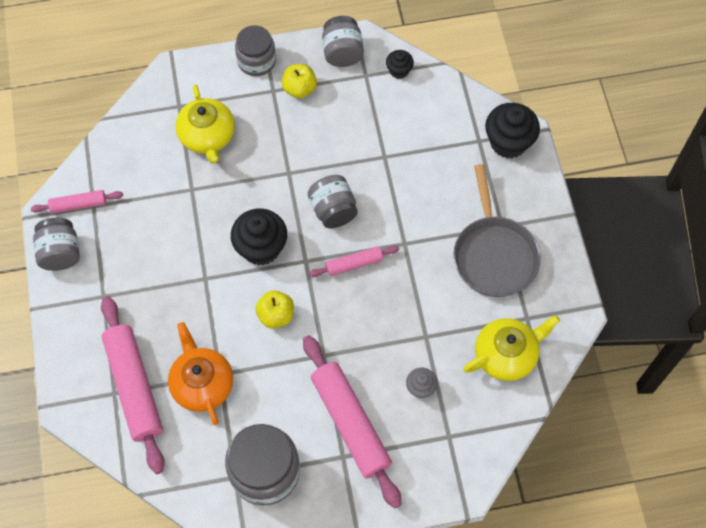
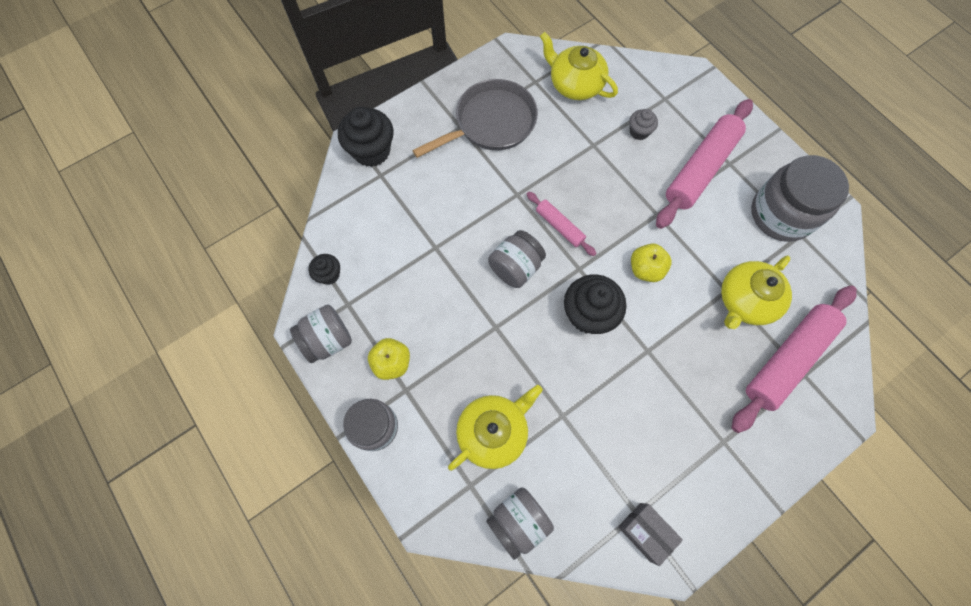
camera: 115 degrees left, 5 degrees up
(61, 253) = (708, 517): grey jar -> grey jar (518, 521)
(78, 205) = (645, 531): pink rolling pin -> grey box
(202, 383) = (745, 301): orange teapot -> yellow teapot

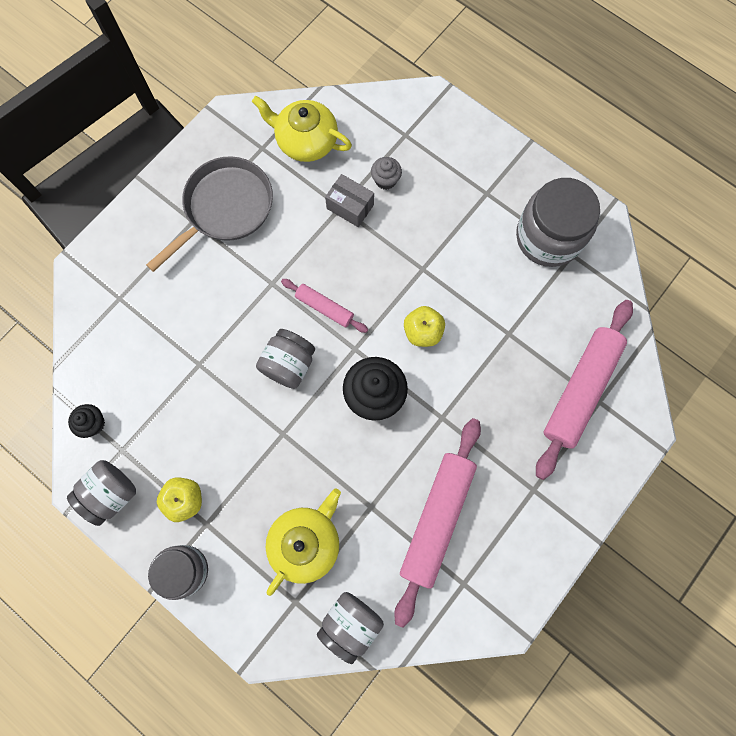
camera: 15 degrees left, 5 degrees up
(371, 151) = (102, 273): black cupcake -> none
(645, 531) = (475, 599): grey box -> grey box (350, 206)
(701, 169) = (458, 207): pink rolling pin -> pink rolling pin (437, 519)
(745, 301) = (528, 340): yellow teapot -> none

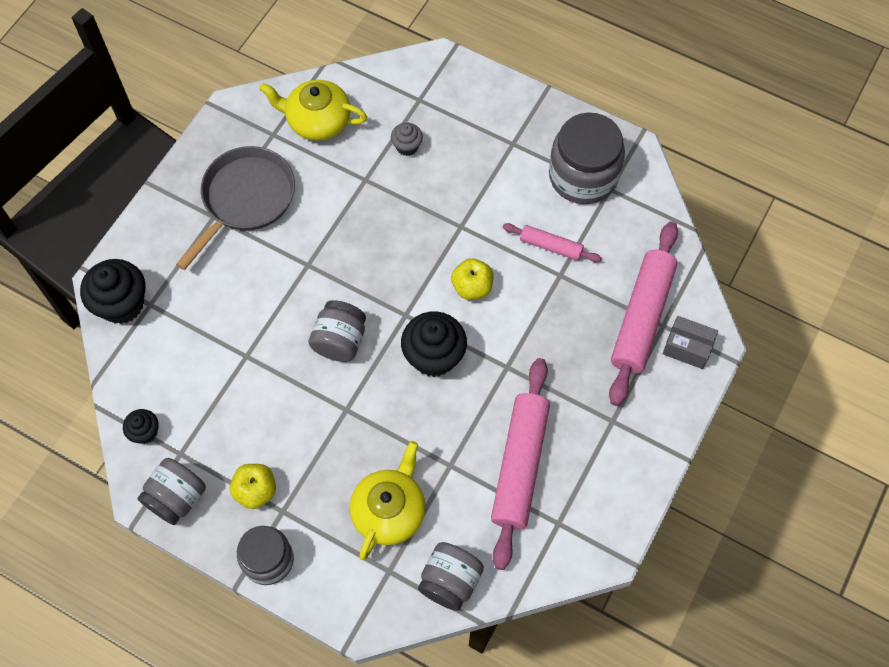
camera: 10 degrees left, 10 degrees down
(93, 293) = (122, 304): none -> black cupcake
(324, 307) = (367, 280): pink rolling pin -> pink rolling pin (551, 246)
(350, 206) = (375, 177): grey box -> grey box (687, 347)

